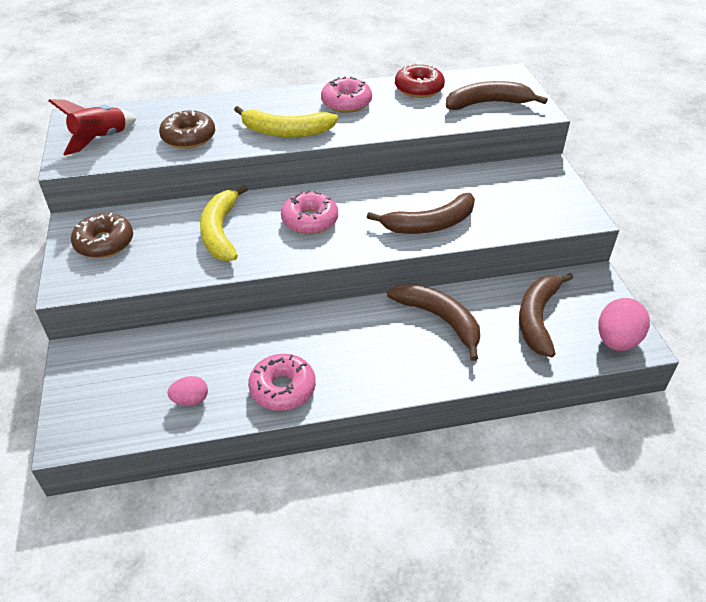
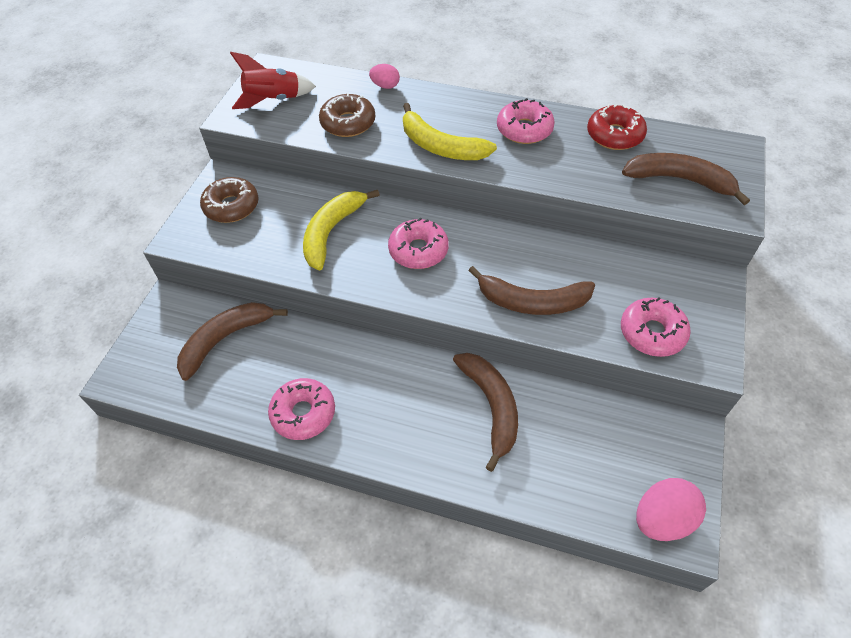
camera: 30 degrees right, 10 degrees up
(190, 400) = (225, 388): pink egg -> pink egg (385, 86)
(532, 214) = (652, 333): none -> pink donut
(537, 318) = (593, 451): brown banana -> brown banana (225, 339)

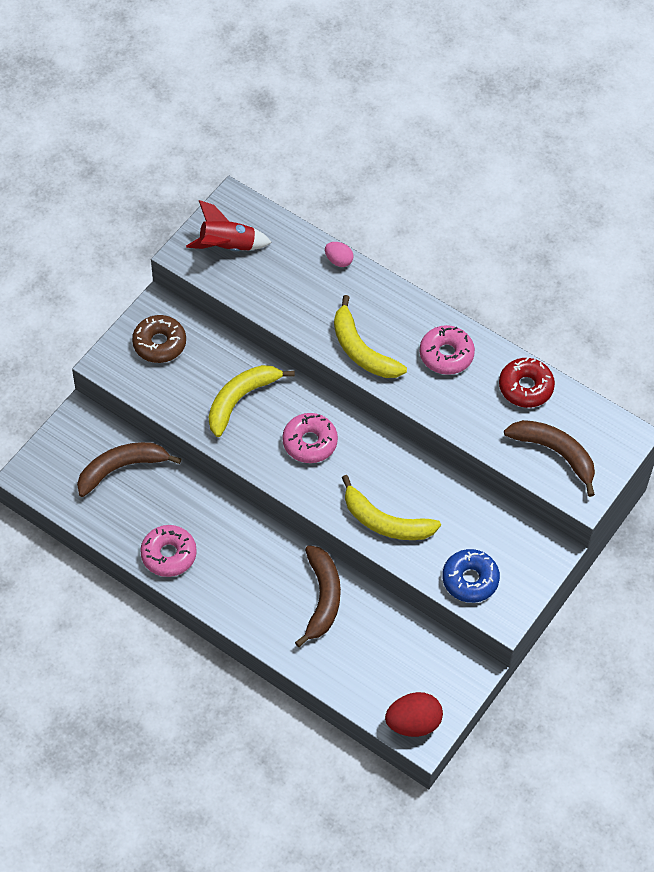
camera: 15 degrees right, 5 degrees up
(348, 123) = (288, 296): brown donut -> none
(532, 302) = (385, 521): brown banana -> yellow banana
(652, 333) = (470, 580): pink donut -> blue donut
(662, 519) = (413, 723): pink egg -> red egg

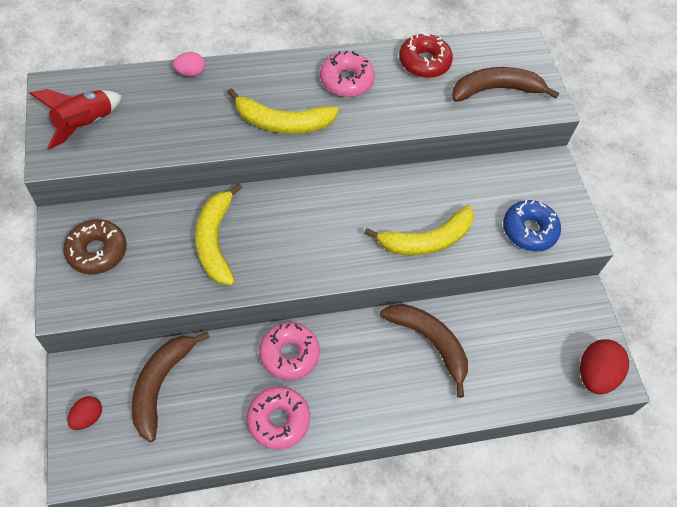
camera: 50 degrees left, 0 degrees up
(60, 450) = (88, 417): none -> red egg
(309, 442) = (306, 229): pink donut -> pink donut (289, 354)

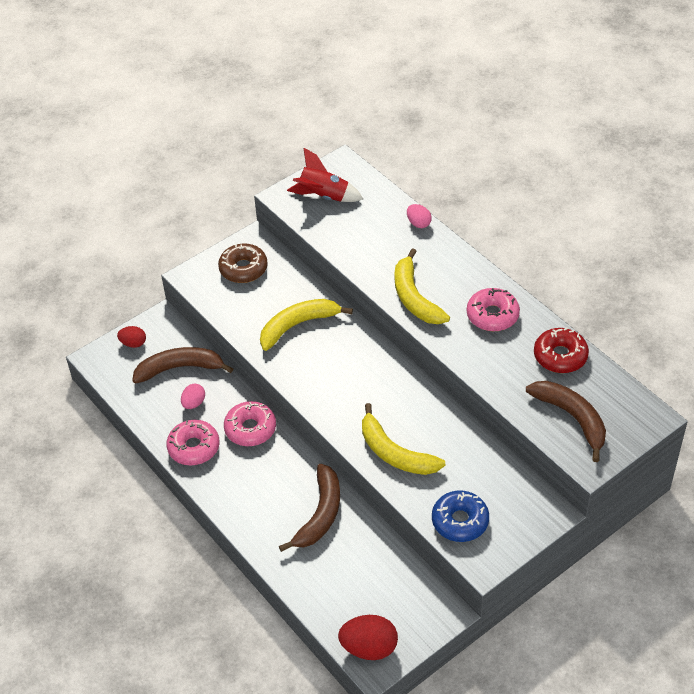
camera: 70 degrees right, 10 degrees down
(219, 393) = (194, 403): none -> pink egg

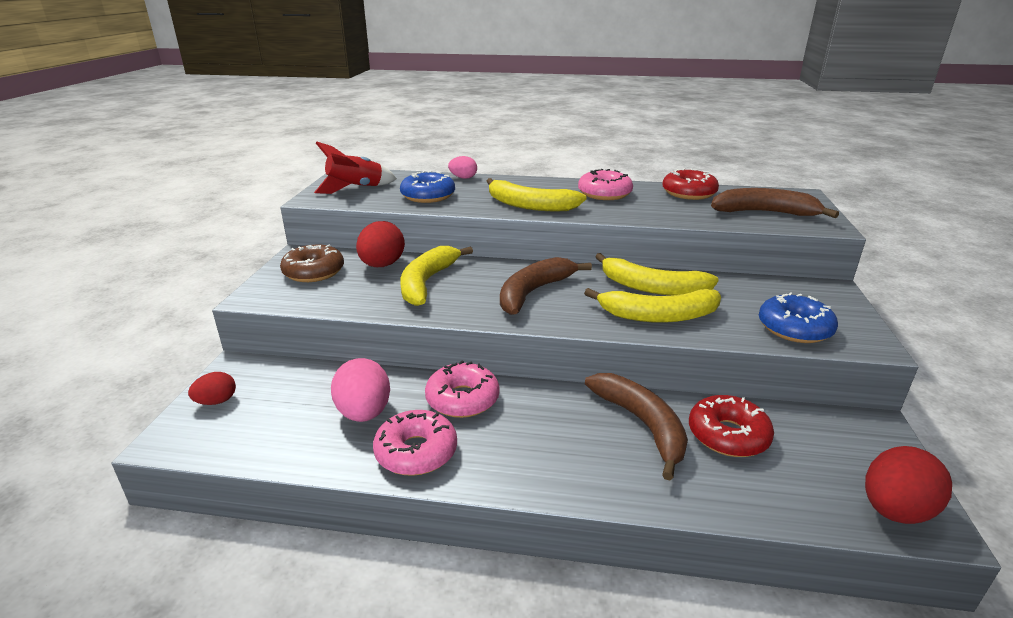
camera: 45 degrees left, 20 degrees down
(180, 368) = (309, 393): brown banana -> brown banana (533, 292)
(194, 403) = (364, 413): pink egg -> pink egg, size x1.73
(290, 287) = (382, 265): none -> red egg
(355, 554) = (728, 435): none -> red donut
(361, 239) = (428, 196): none -> blue donut
(429, 426) = (651, 287): none -> yellow banana

